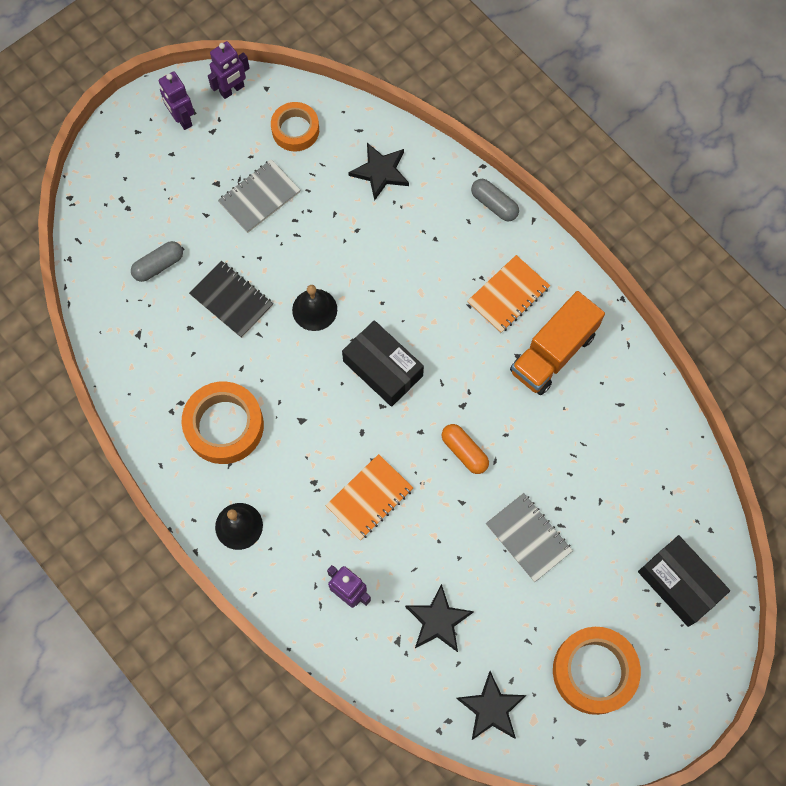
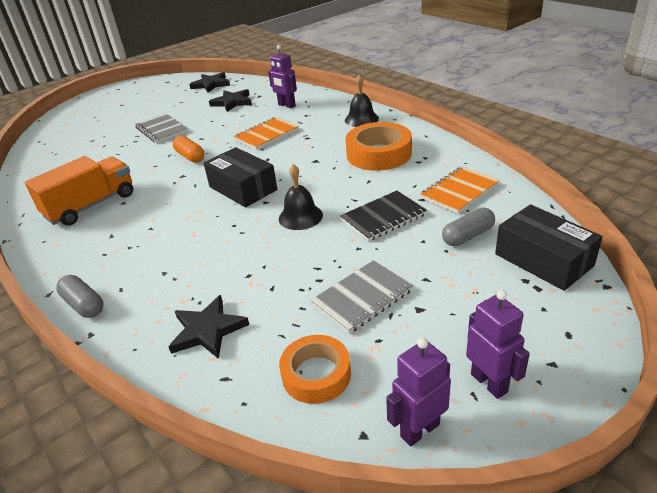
camera: 175 degrees left, 35 degrees down
(232, 300) = (383, 217): black notebook -> black notebook turned 75 degrees counterclockwise
(508, 295) = (109, 236): orange notebook -> orange notebook (459, 191)
(594, 671) = (147, 97): orange tape -> none
(679, 583) = (76, 123): black box -> black box (543, 260)

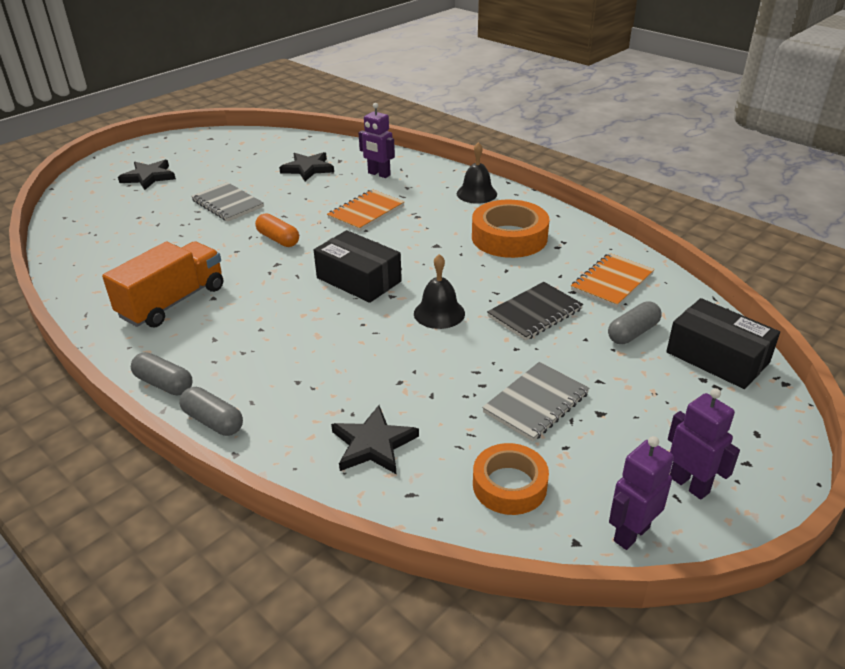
camera: 10 degrees left, 0 degrees up
(58, 272) = (164, 384): none -> grey capsule
(211, 84) = (271, 144): black star -> black star (149, 177)

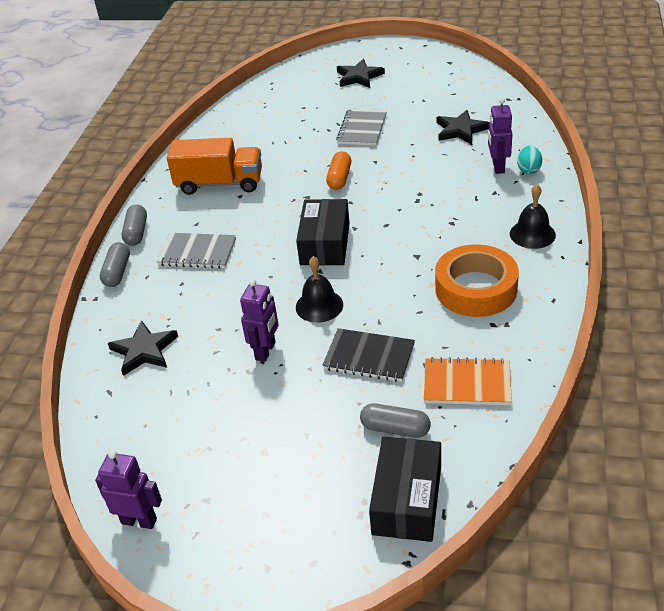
camera: 60 degrees right, 5 degrees up
(366, 212) = (426, 194): orange notebook -> none
(401, 166) = (528, 170): none -> turquoise egg
(509, 485) = (148, 435): orange tape -> none
(536, 403) = (248, 410): grey notebook -> grey notebook (197, 252)
(689, 484) = (214, 537): purple robot -> purple robot (266, 351)

